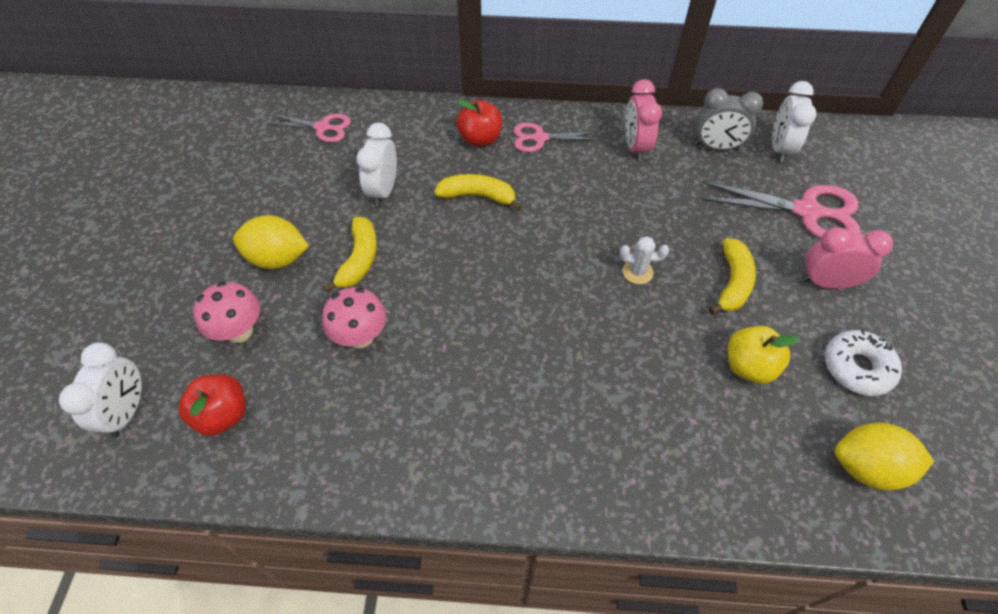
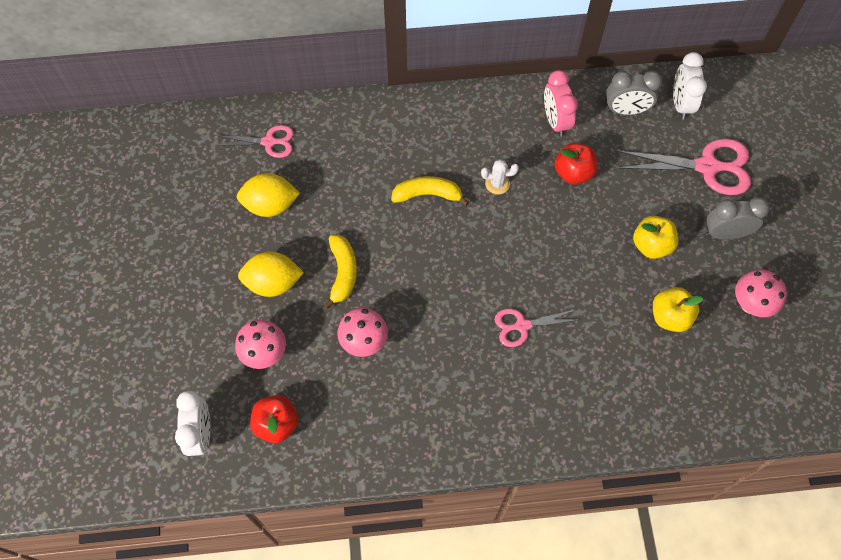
camera: 10 degrees left, 10 degrees up
(383, 191) = (344, 202): white clock -> none
(480, 139) = (416, 133): red apple -> red apple (573, 173)
(540, 138) = (469, 124): pink scissors -> pink scissors (522, 326)
(637, 272) = (574, 247): white cactus -> white cactus (497, 183)
(732, 283) = (651, 245): yellow banana -> yellow apple
(826, 283) = (725, 233): pink clock -> grey clock
(857, 368) = (751, 304): white donut -> pink mushroom
(867, 467) = (759, 382): yellow lemon -> yellow lemon (270, 205)

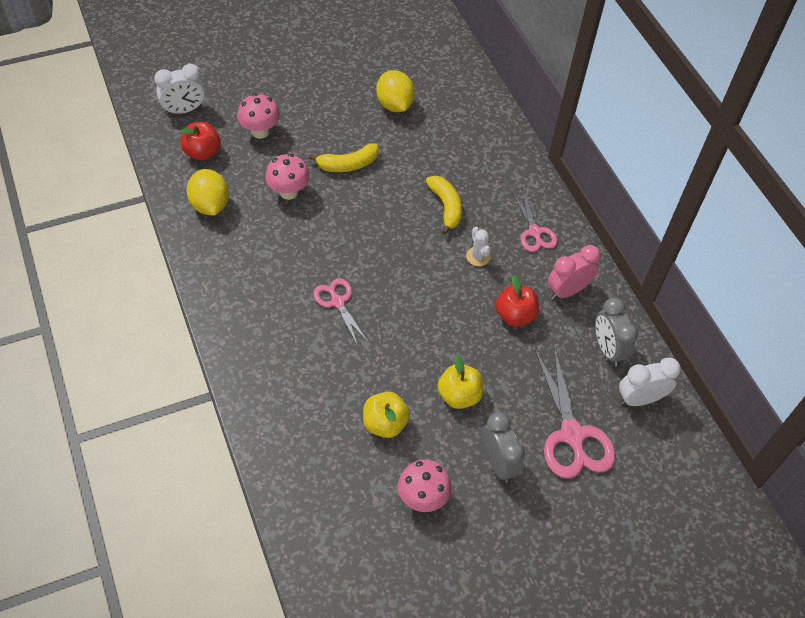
camera: 70 degrees right, 10 degrees down
(269, 142) = (454, 90): pink scissors -> pink scissors (534, 232)
(273, 283) = (324, 122): yellow lemon -> yellow lemon (210, 205)

